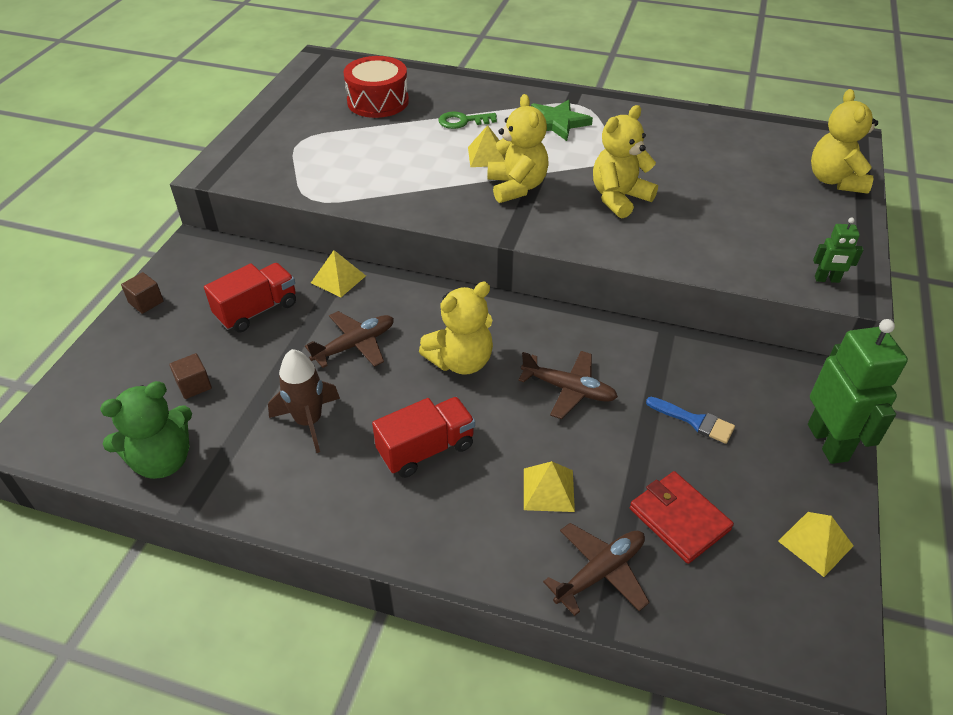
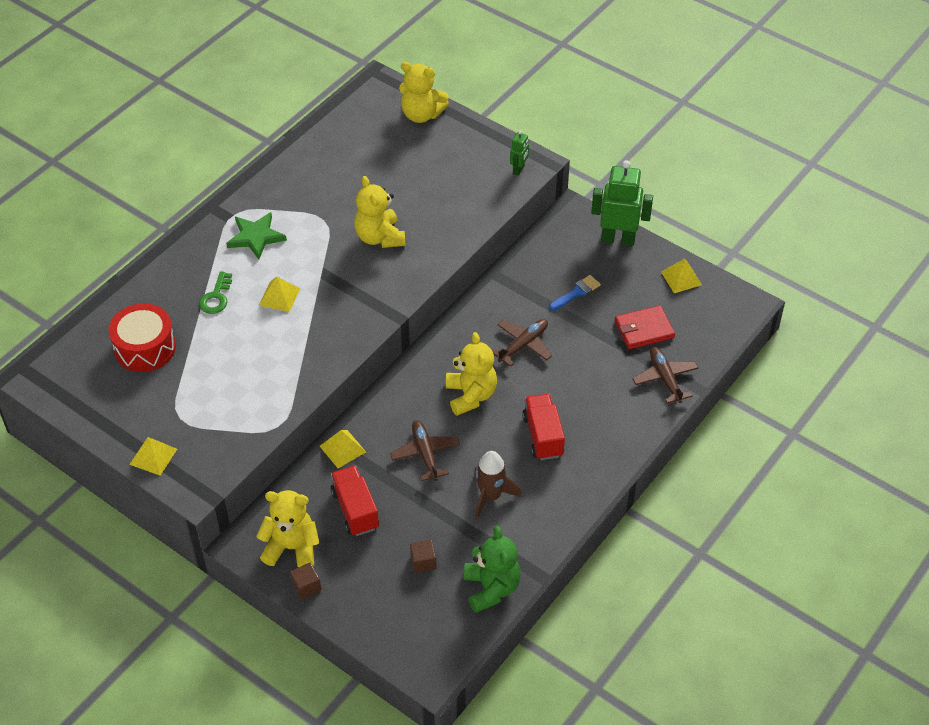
camera: 70 degrees left, 5 degrees up
(516, 187) = (333, 291): yellow teddy bear -> yellow teddy bear (292, 547)
(548, 489) = (600, 383): yellow pyramid -> yellow pyramid (153, 456)

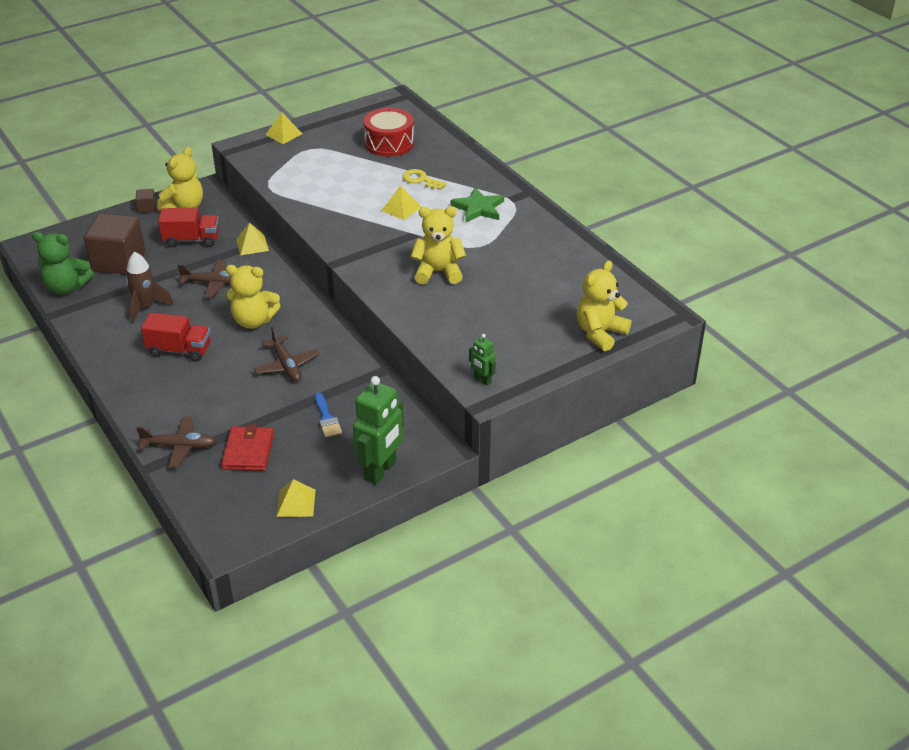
camera: 110 degrees right, 10 degrees down
(216, 297) = (421, 180): green key -> yellow key
(423, 562) = (119, 261): brown cube -> brown cube, size x2.33

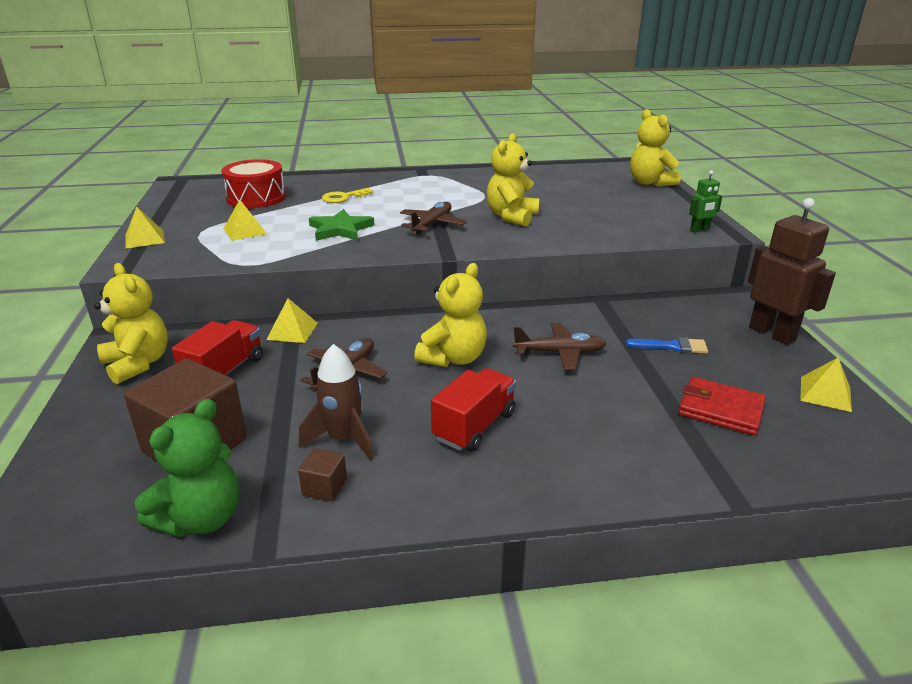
camera: 65 degrees left, 10 degrees down
(147, 208) = (91, 395): brown cube -> brown cube (324, 487)
(180, 446) = (697, 464): brown plane -> brown plane (432, 224)
(381, 471) = (772, 333): green robot -> brown robot
(401, 208) = (383, 212): yellow pyramid -> yellow pyramid (245, 231)
(478, 208) = (423, 186): green star -> green star (340, 229)

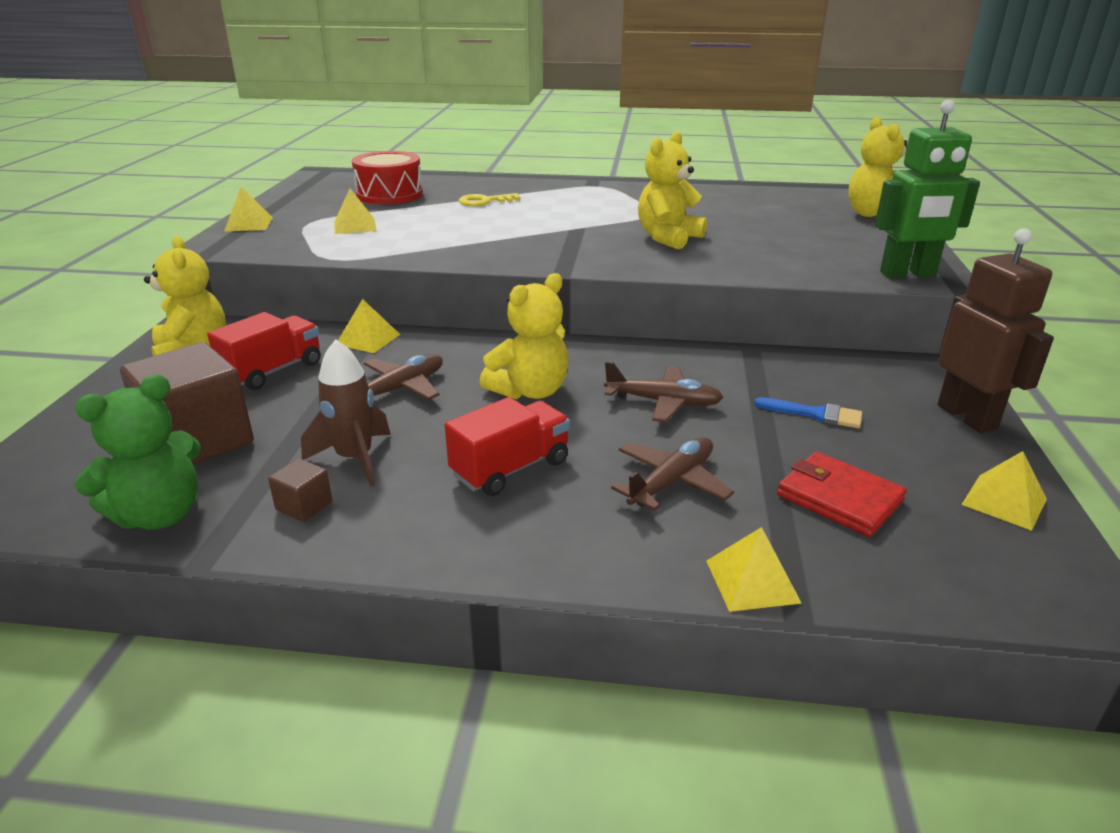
camera: 15 degrees right, 0 degrees up
(340, 229) = (458, 233): green star -> none
(432, 224) = (566, 238): brown plane -> brown plane (671, 482)
(696, 484) = (752, 581): none -> yellow pyramid
(699, 230) = (908, 274): green robot -> green robot, size x2.04

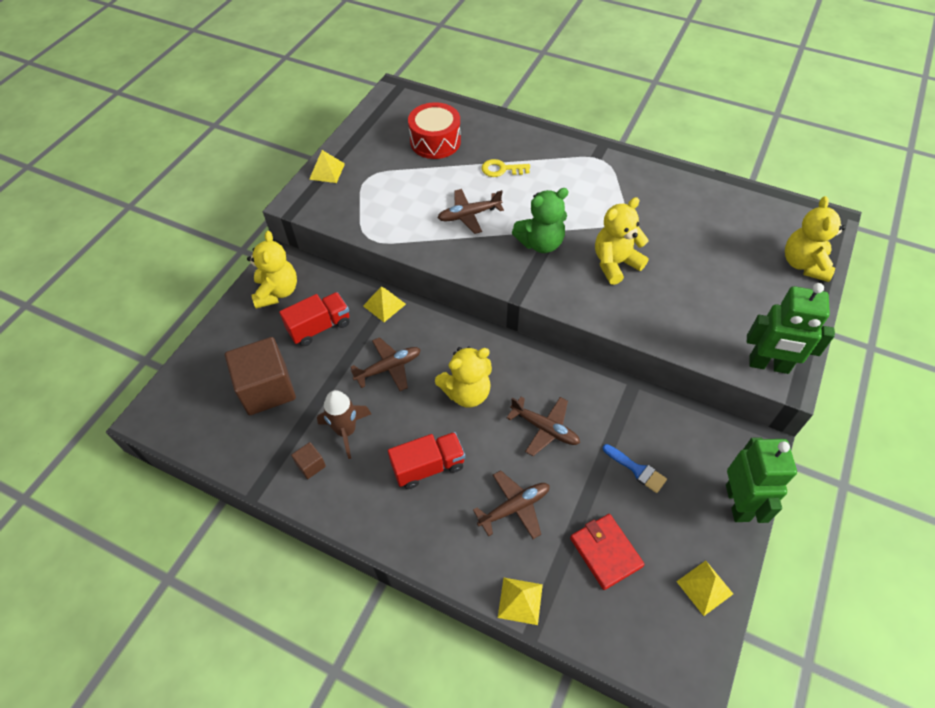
camera: 20 degrees right, 25 degrees up
(160, 515) = (239, 450): green teddy bear -> green teddy bear (540, 243)
(355, 226) = (397, 190): yellow pyramid -> none
(461, 230) = (469, 215): none -> brown plane
(967, 417) = (738, 503): brown robot -> green robot

